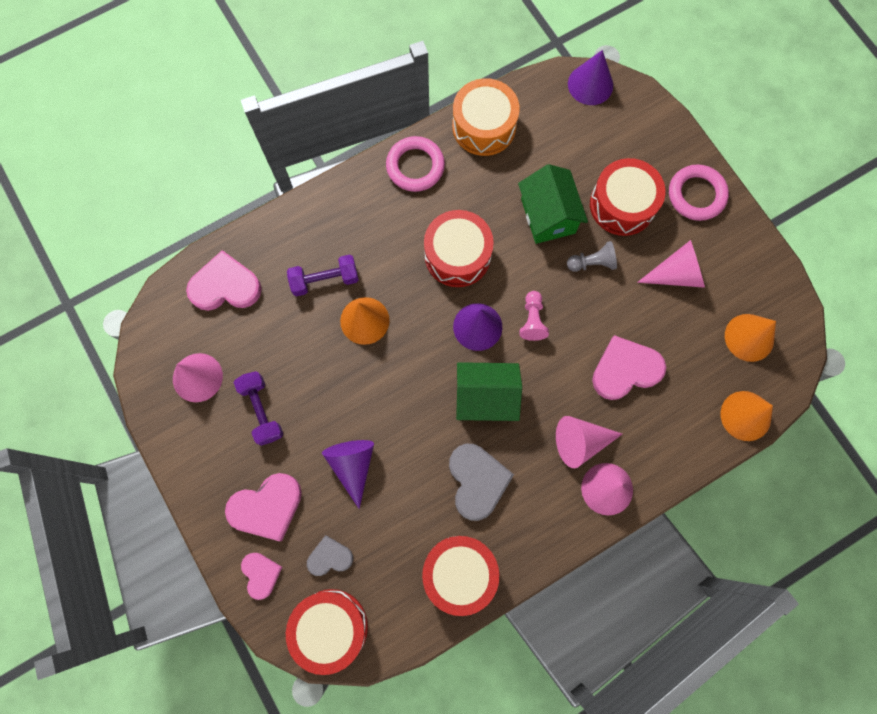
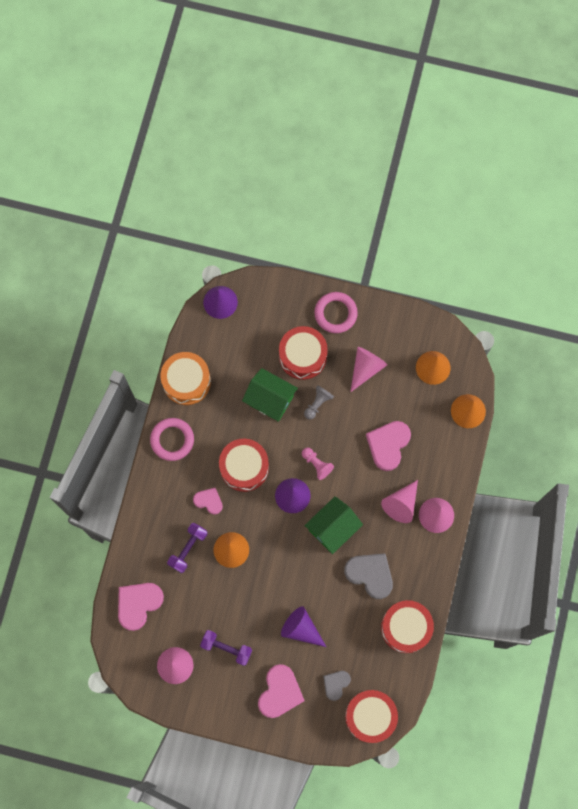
camera: 45 degrees left, 0 degrees up
(261, 574) = (311, 726): pink heart -> pink heart (209, 501)

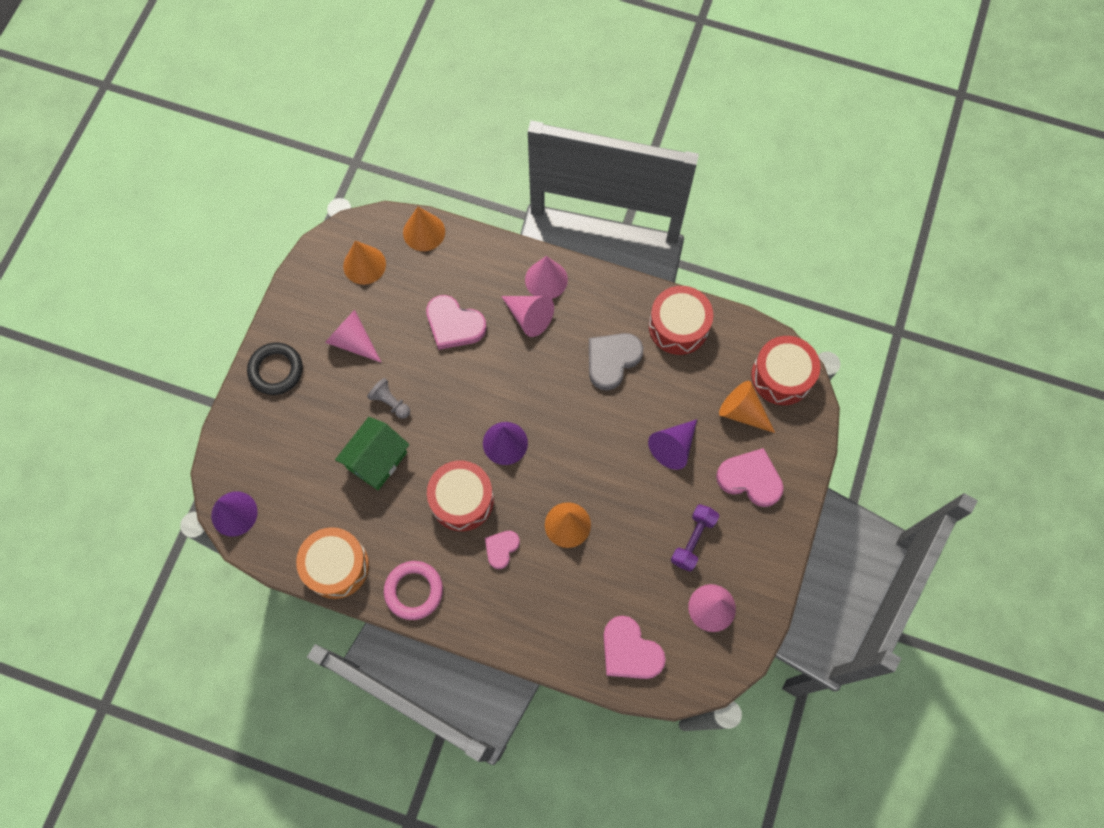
camera: 85 degrees left, 5 degrees down
(188, 549) = (562, 580): purple dumbbell -> none
(302, 356) = (325, 415): red drum -> none
(317, 464) = (468, 410): pink pawn -> none
(333, 528) = (551, 398): green house -> none
(335, 313) = (276, 370): pink ring -> black ring
(336, 684) = (742, 412): grey heart -> orange cone

